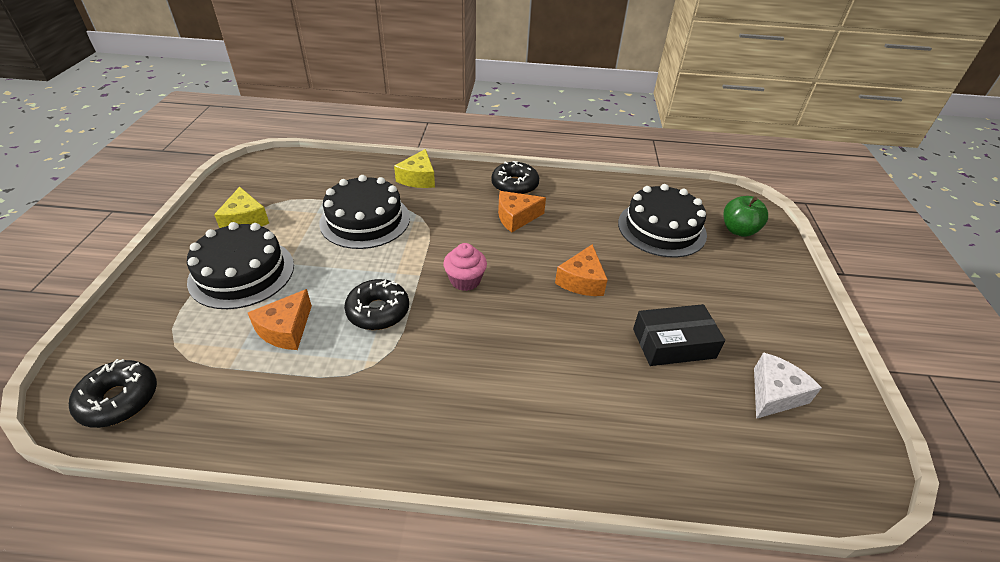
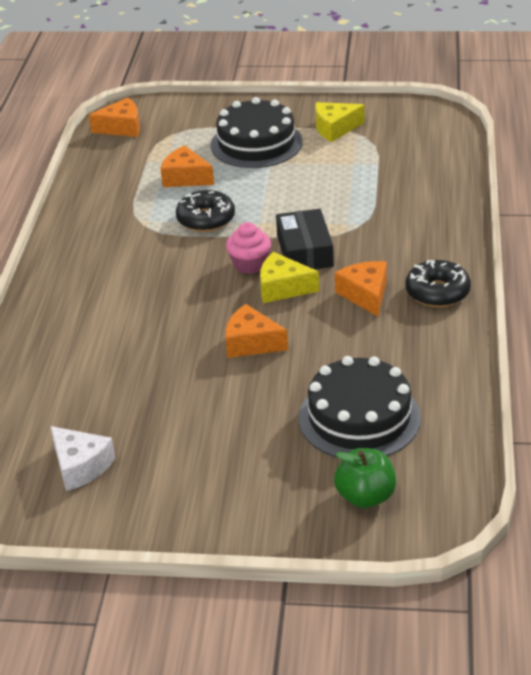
camera: 95 degrees right, 5 degrees down
(119, 400) = (121, 127): black donut -> orange cheese
(365, 220) = (344, 194): black cake -> none
(418, 178) = (435, 218): yellow cheese -> yellow cheese (283, 288)
(673, 343) = (154, 403): black box -> black box (305, 251)

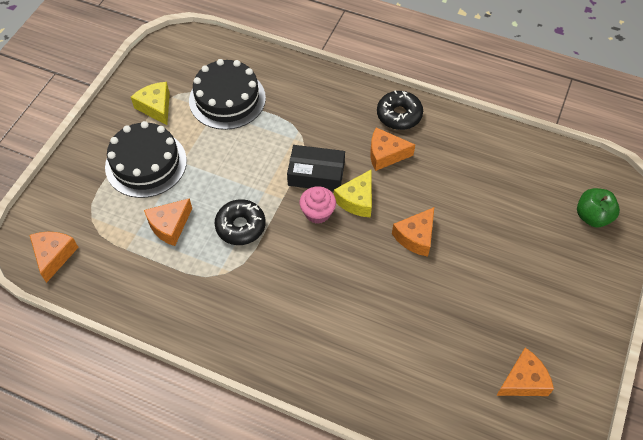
camera: 75 degrees left, 20 degrees up
(80, 466) = (523, 380): white cheese -> orange cheese
(335, 128) = (156, 107): yellow cheese -> yellow cheese turned 150 degrees clockwise
(359, 418) = (517, 197): black cake -> black cake (227, 99)

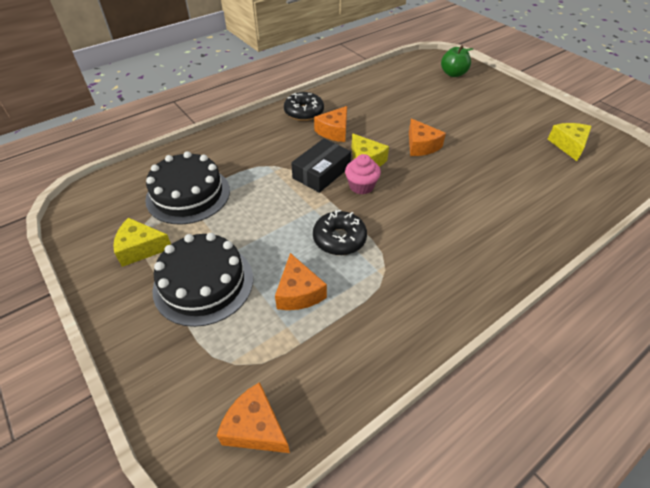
camera: 60 degrees left, 10 degrees down
(523, 380) = (568, 145): orange cheese -> yellow cheese

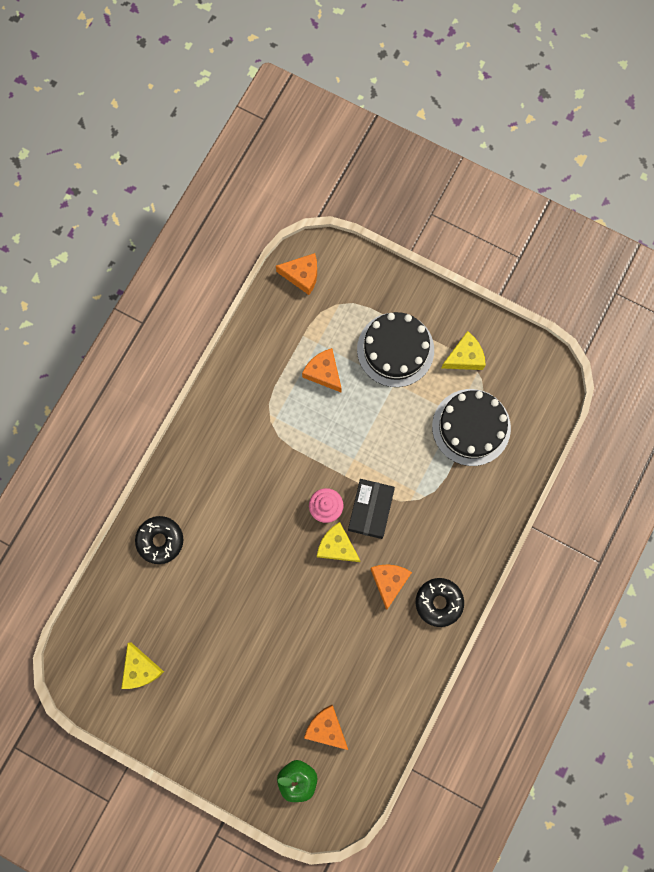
camera: 155 degrees right, 30 degrees up
(339, 239) = (317, 436): black donut -> black donut (160, 540)
(421, 146) = (291, 597): orange cheese -> orange cheese (326, 728)

